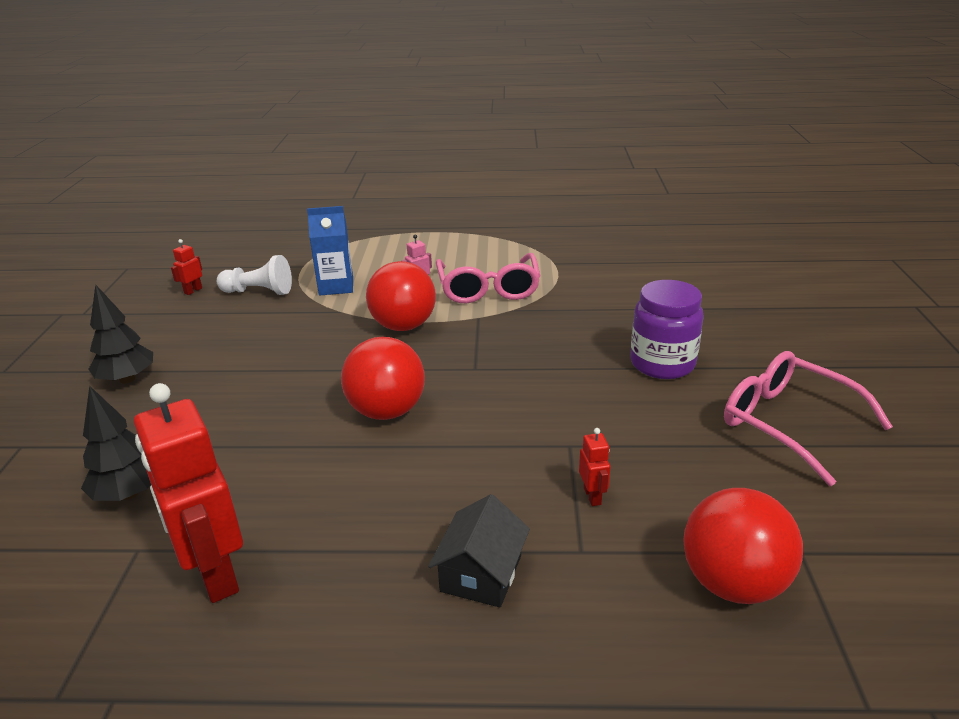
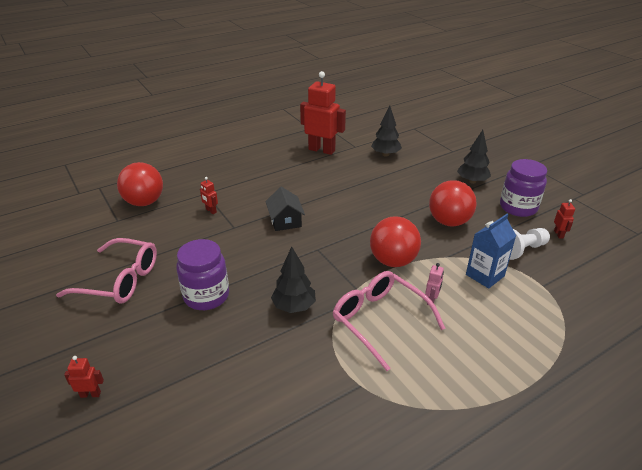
camera: 145 degrees right, 5 degrees up
(162, 327) = (518, 207): none -> purple jar
(387, 411) = (334, 211): red ball -> red ball (449, 222)
(481, 573) = (237, 176): black house -> black house (285, 220)
(563, 323) = (294, 306): none -> black tree
(815, 322) = (90, 394): none -> red robot

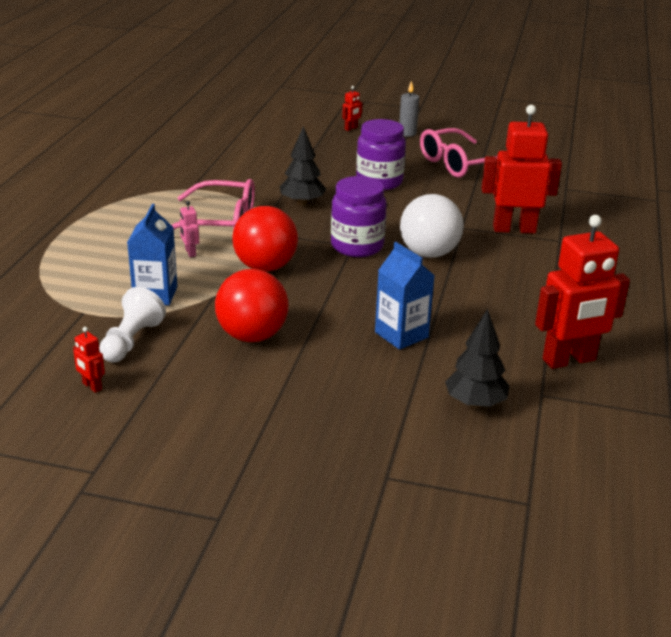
camera: 135 degrees right, 5 degrees down
(68, 348) = (407, 133): none -> grey candle
(144, 202) = (586, 208): red ball -> none
(211, 211) = (514, 229): red robot -> red robot, size x2.42
(285, 220) = (429, 253): black house -> white ball
(373, 189) = (401, 335): none -> blue carton
(472, 181) = (285, 420): black tree -> none
(518, 207) = (176, 404): purple jar -> purple jar (357, 246)

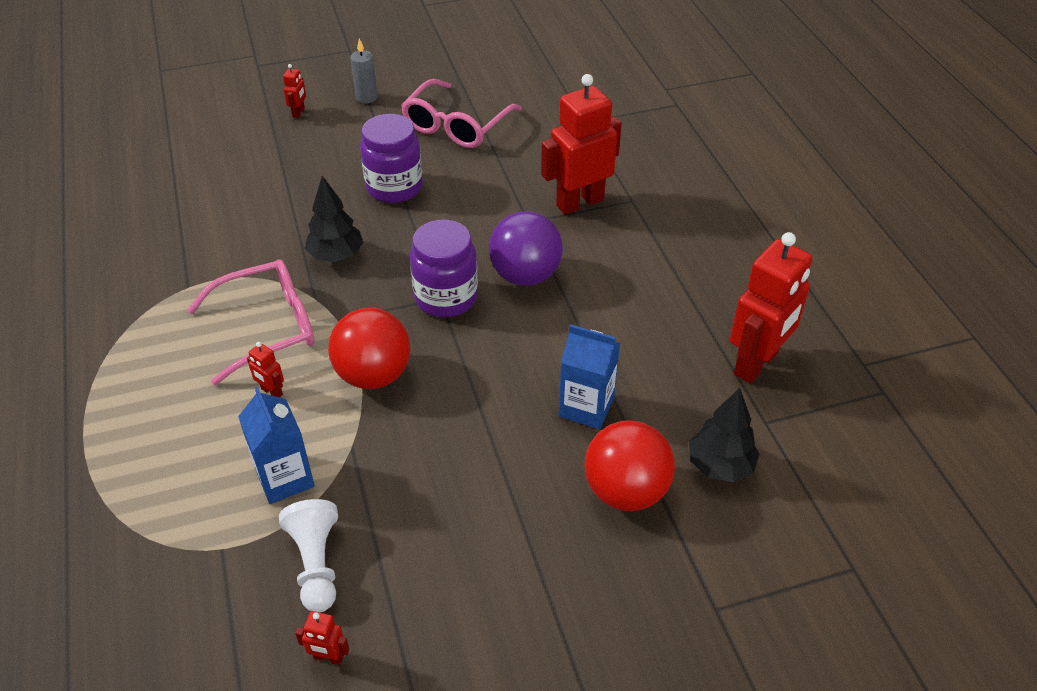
camera: 30 degrees left, 15 degrees up
(190, 252) = (271, 392): pink robot -> red robot
(252, 336) = (441, 486): red ball -> red ball (625, 491)
(429, 253) = (525, 275): white ball -> purple ball

